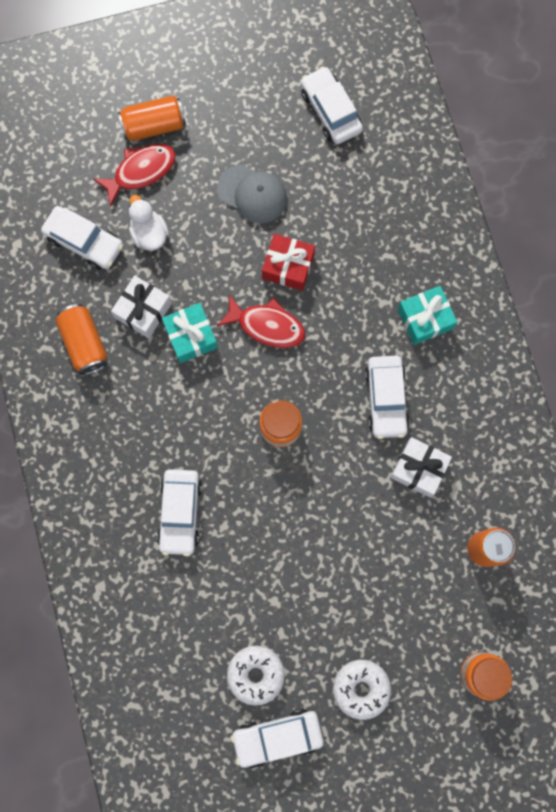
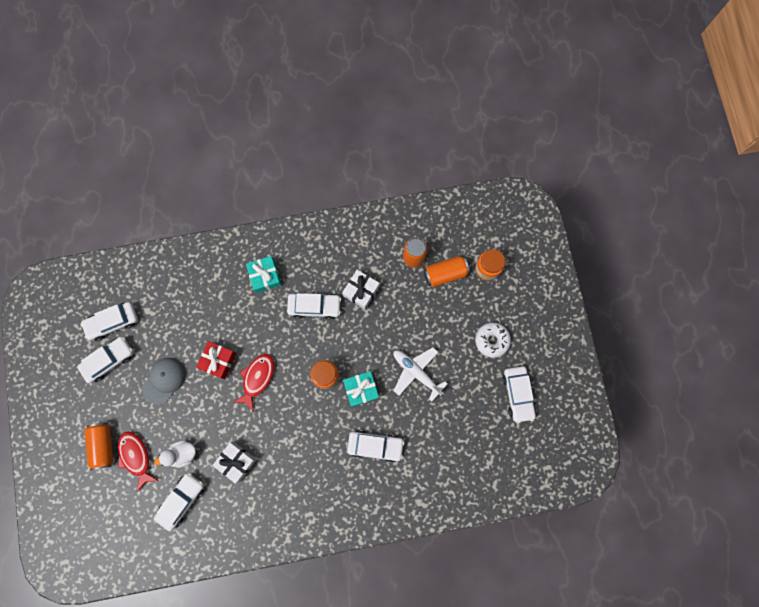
camera: 85 degrees left, 0 degrees up
(85, 343) = (254, 504): orange can -> orange can (445, 274)
(191, 336) = (258, 430): turquoise gift -> turquoise gift (361, 389)
(256, 674) = (479, 404): white donut -> none
(274, 114) = (109, 360): none -> white car
(298, 568) = (416, 372): none -> white plane

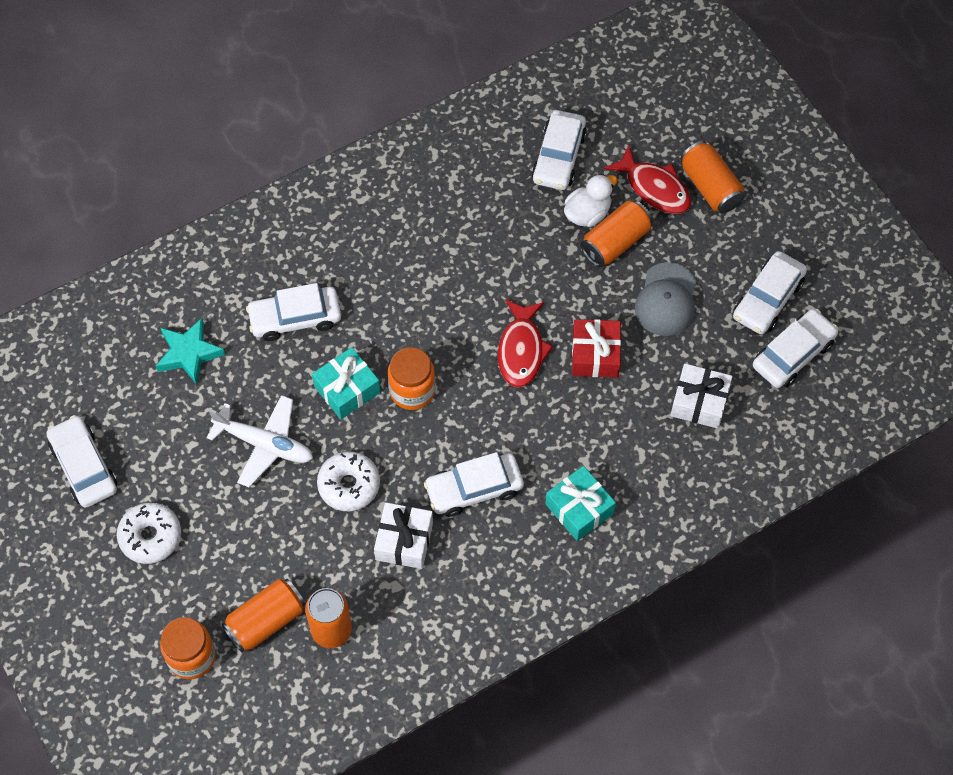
camera: 160 degrees right, 15 degrees down
(175, 428) = (615, 242): none -> orange can
(236, 461) = (501, 229): white gift -> white gift (699, 402)
(379, 332) = (349, 485): none -> white donut
(442, 444) = (189, 353): none -> turquoise star

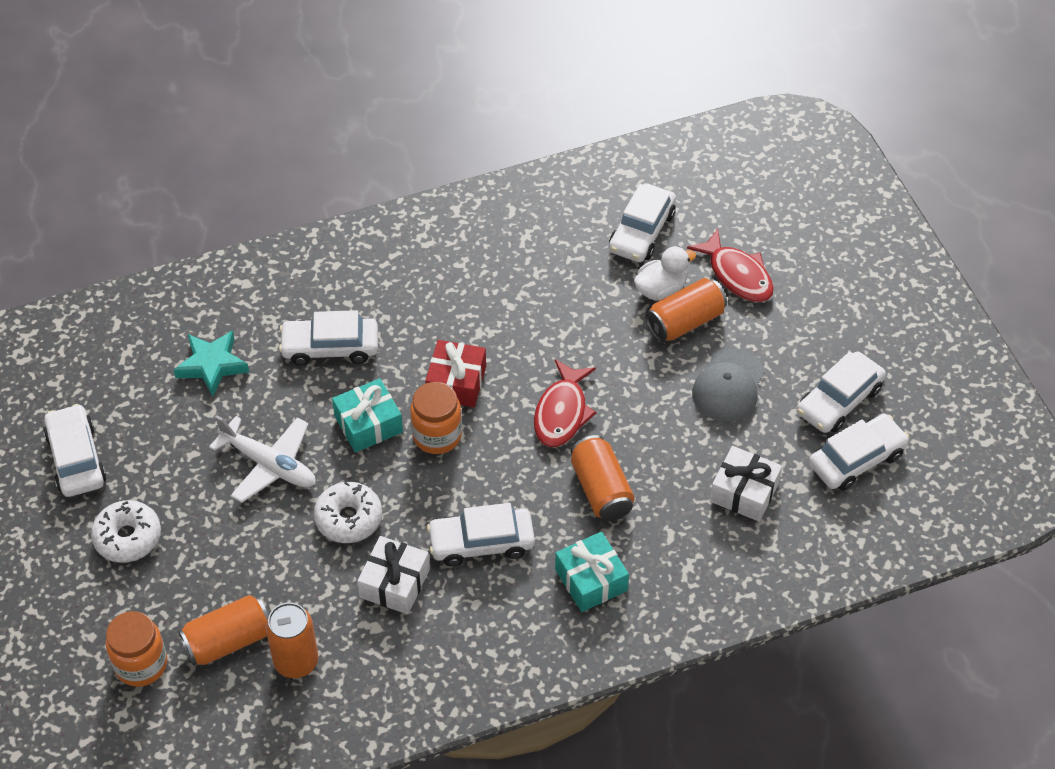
camera: 10 degrees right, 10 degrees down
(595, 355) = (640, 429): red gift -> red gift (456, 382)
(710, 187) = (798, 282): orange can -> orange can (601, 489)

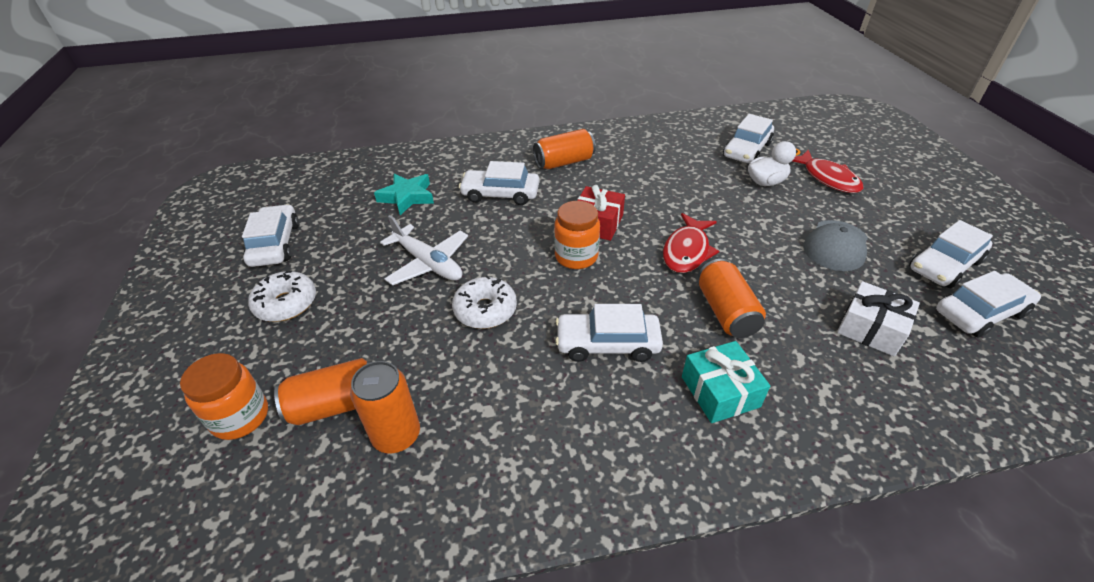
camera: 10 degrees right, 10 degrees down
(368, 424) = (519, 244): turquoise gift -> none
(395, 583) = (516, 370): white gift -> none
(685, 322) = (789, 202): orange can -> orange can (564, 162)

